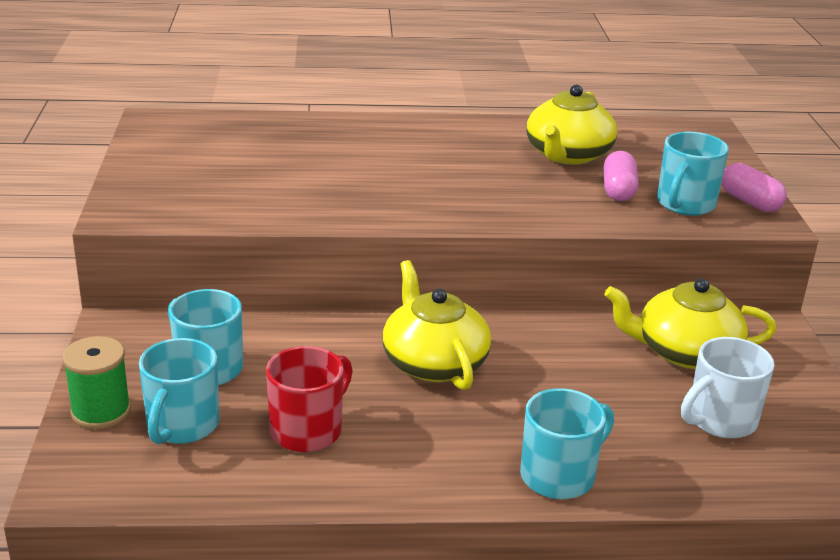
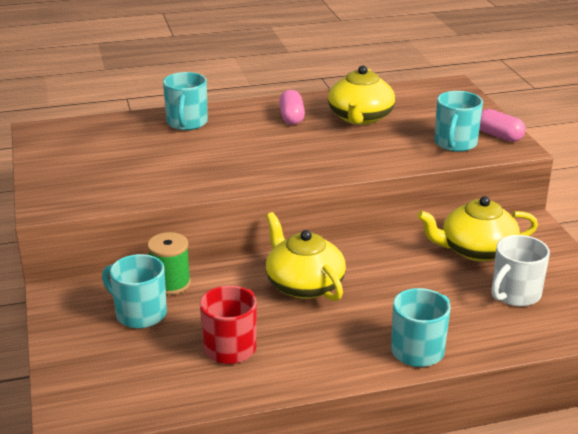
camera: 10 degrees left, 0 degrees up
(101, 411) = (72, 358): green spool -> green spool (171, 284)
(182, 425) = (137, 359): turquoise mug -> turquoise mug (187, 123)
(618, 190) = (405, 139): pink capsule -> pink capsule (291, 117)

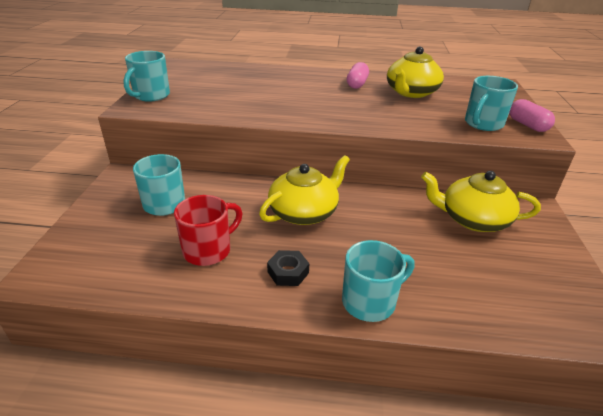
camera: 20 degrees right, 5 degrees up
(171, 284) = (204, 186): green spool -> none
(187, 123) = (278, 75): turquoise mug -> turquoise mug (151, 96)
(303, 284) = (304, 212): yellow teapot -> yellow teapot turned 60 degrees clockwise
(327, 346) = (288, 272): none -> black nut
(514, 294) = (494, 270): white mug -> none

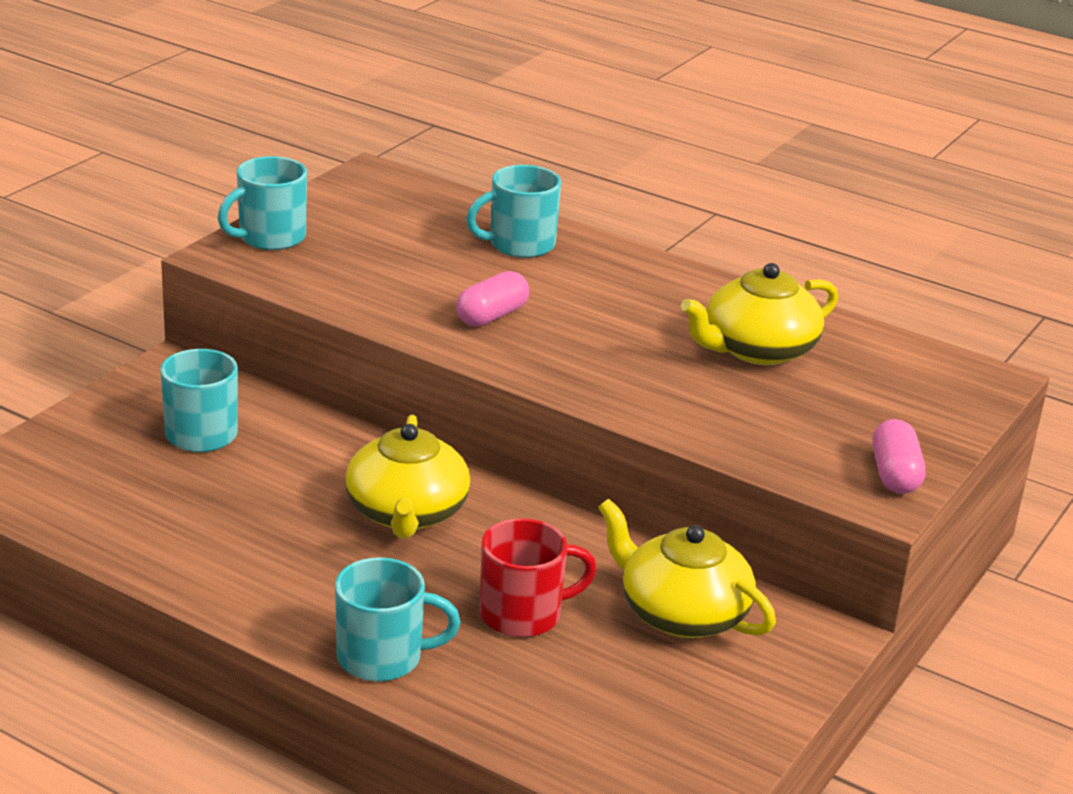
camera: 25 degrees right, 5 degrees down
(208, 250) = (217, 520): red mug -> red mug (523, 614)
(288, 272) = (303, 585): black nut -> none
(304, 212) = (406, 513): yellow teapot -> yellow teapot turned 105 degrees clockwise
(357, 84) = (671, 303): pink capsule -> pink capsule (492, 316)
(483, 124) = (808, 448): turquoise mug -> turquoise mug (519, 245)

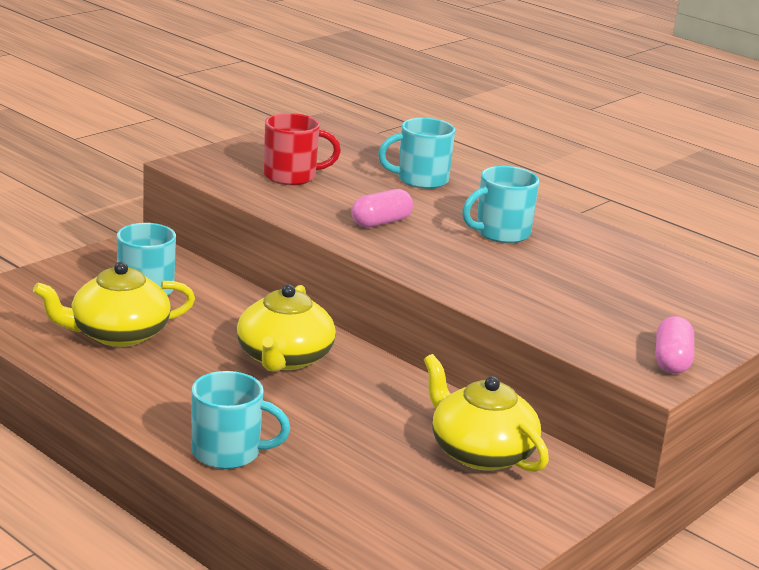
camera: 10 degrees right, 5 degrees down
(270, 238) = (230, 157): turquoise mug -> turquoise mug (500, 233)
(523, 614) = (351, 437): red mug -> red mug (292, 176)
(757, 349) = (586, 265): yellow teapot -> yellow teapot (118, 334)

